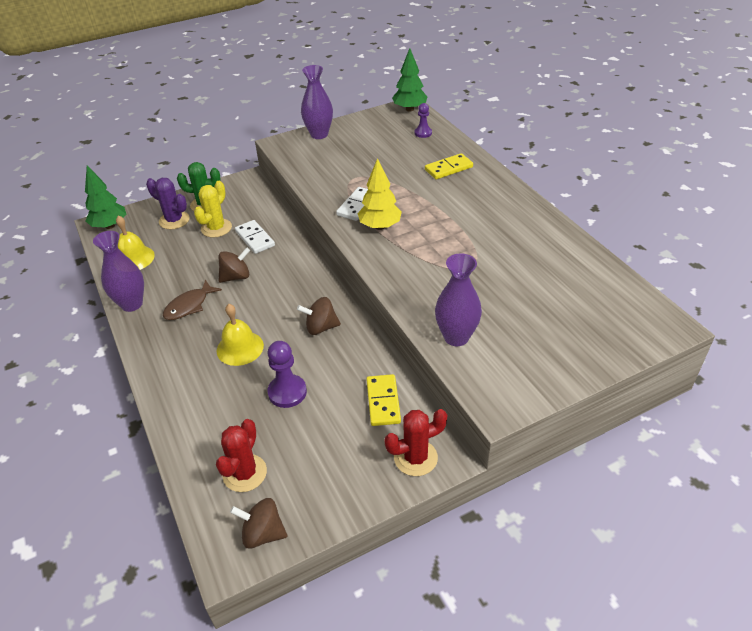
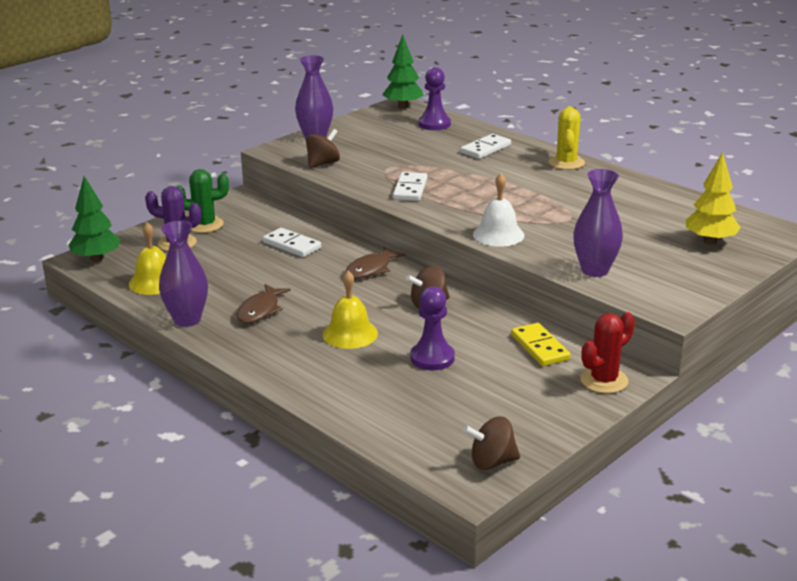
camera: 20 degrees left, 15 degrees down
(216, 228) = (237, 243): yellow cactus -> yellow cactus (566, 163)
(236, 277) = (296, 279): brown spinning top -> brown spinning top (323, 163)
(245, 473) = (436, 424): red cactus -> none
(299, 277) = (371, 269): none -> brown fish
(380, 226) = (448, 202): yellow tree -> yellow tree (710, 241)
(398, 274) = (498, 234): none -> white bell
(423, 133) = (434, 124): purple pawn -> purple pawn, size x1.57
(448, 168) = (485, 149): yellow domino -> white domino

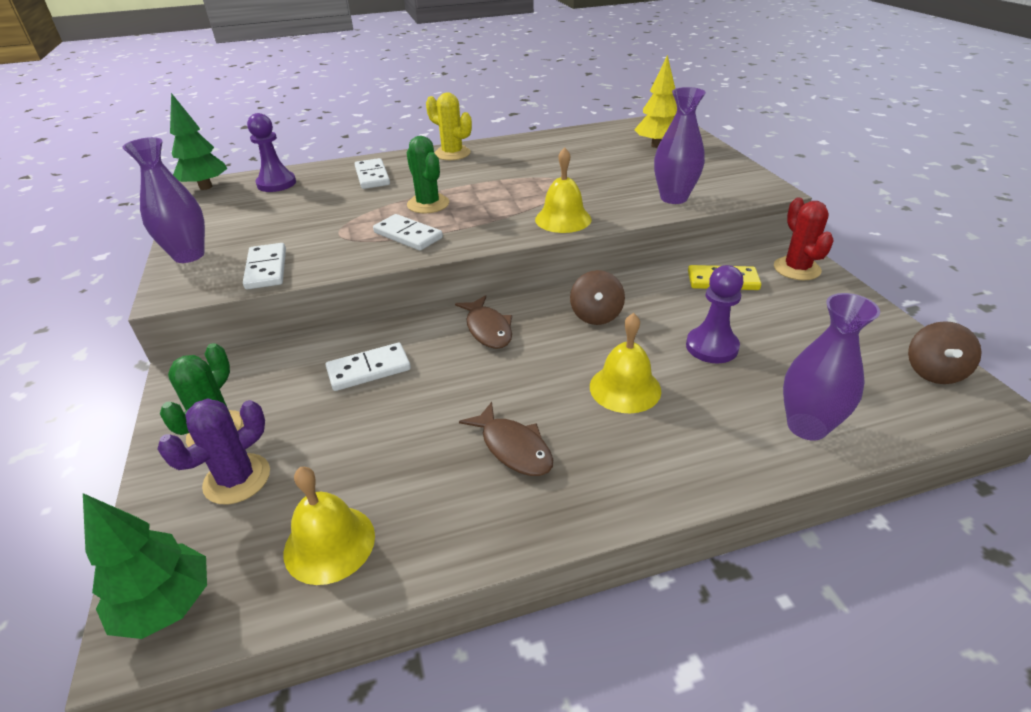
camera: 60 degrees left, 10 degrees up
(187, 319) = (481, 536): purple vase -> purple vase (807, 426)
(323, 163) = (266, 269): brown spinning top -> white domino
(464, 181) = (428, 204): none -> green cactus
(498, 234) = (563, 219): white bell -> yellow bell

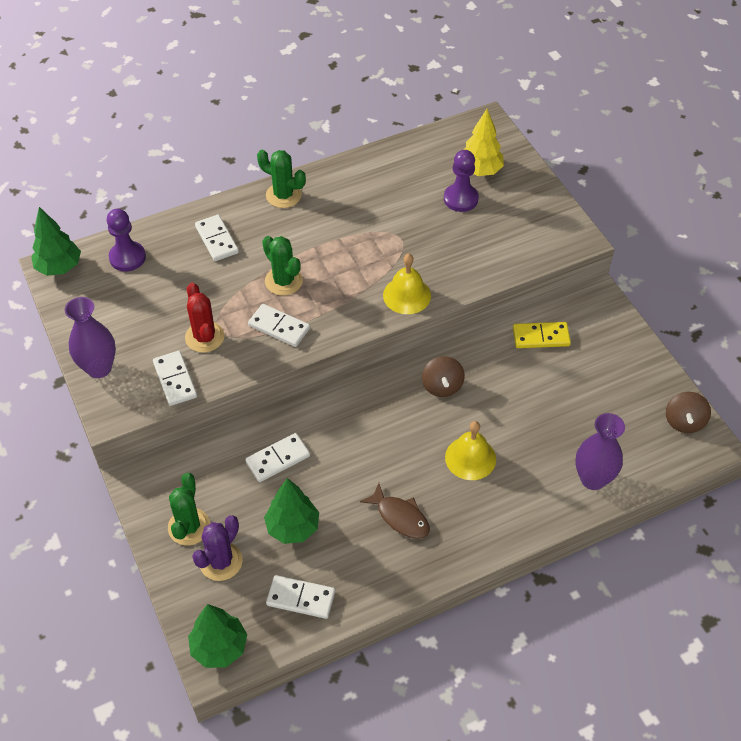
camera: 10 degrees left, 15 degrees up
(329, 543) = (300, 598): yellow bell -> white domino
(356, 446) = (293, 527): none -> green tree
(452, 153) = (283, 195): yellow cactus -> green cactus
(488, 329) = (359, 409): brown fish -> none
(673, 198) = (498, 258): purple vase -> none
(711, 347) = (531, 412): purple pawn -> purple pawn (460, 199)
(796, 269) = (601, 317): red cactus -> red cactus (204, 337)

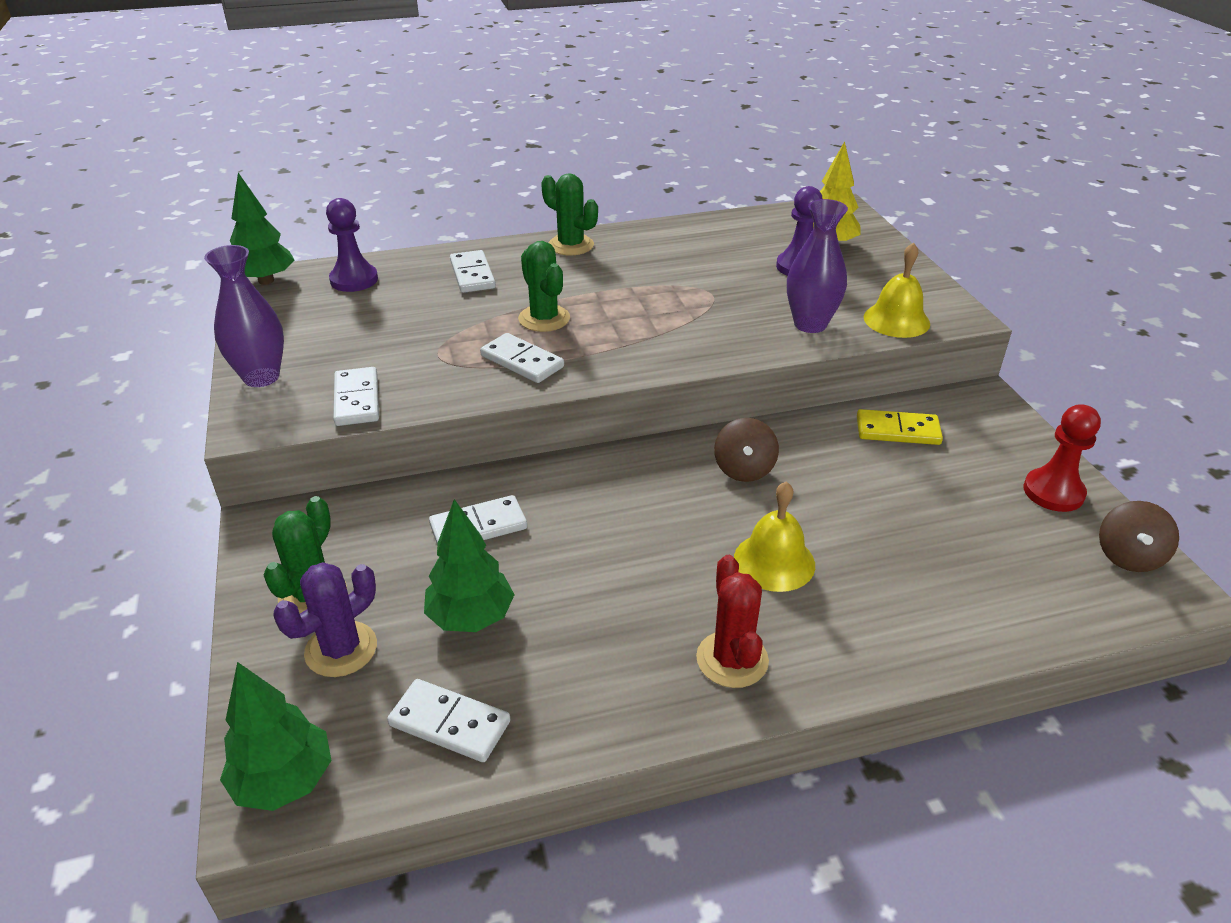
camera: 10 degrees right, 15 degrees down
(204, 337) = (417, 361): red cactus -> red cactus (732, 659)
(400, 517) = (646, 626): brown fish -> none
(407, 295) = (708, 347): yellow bell -> yellow bell (896, 320)
(593, 479) = (975, 615): purple vase -> purple vase (810, 324)
(641, 376) = (1053, 492): none -> red pawn

